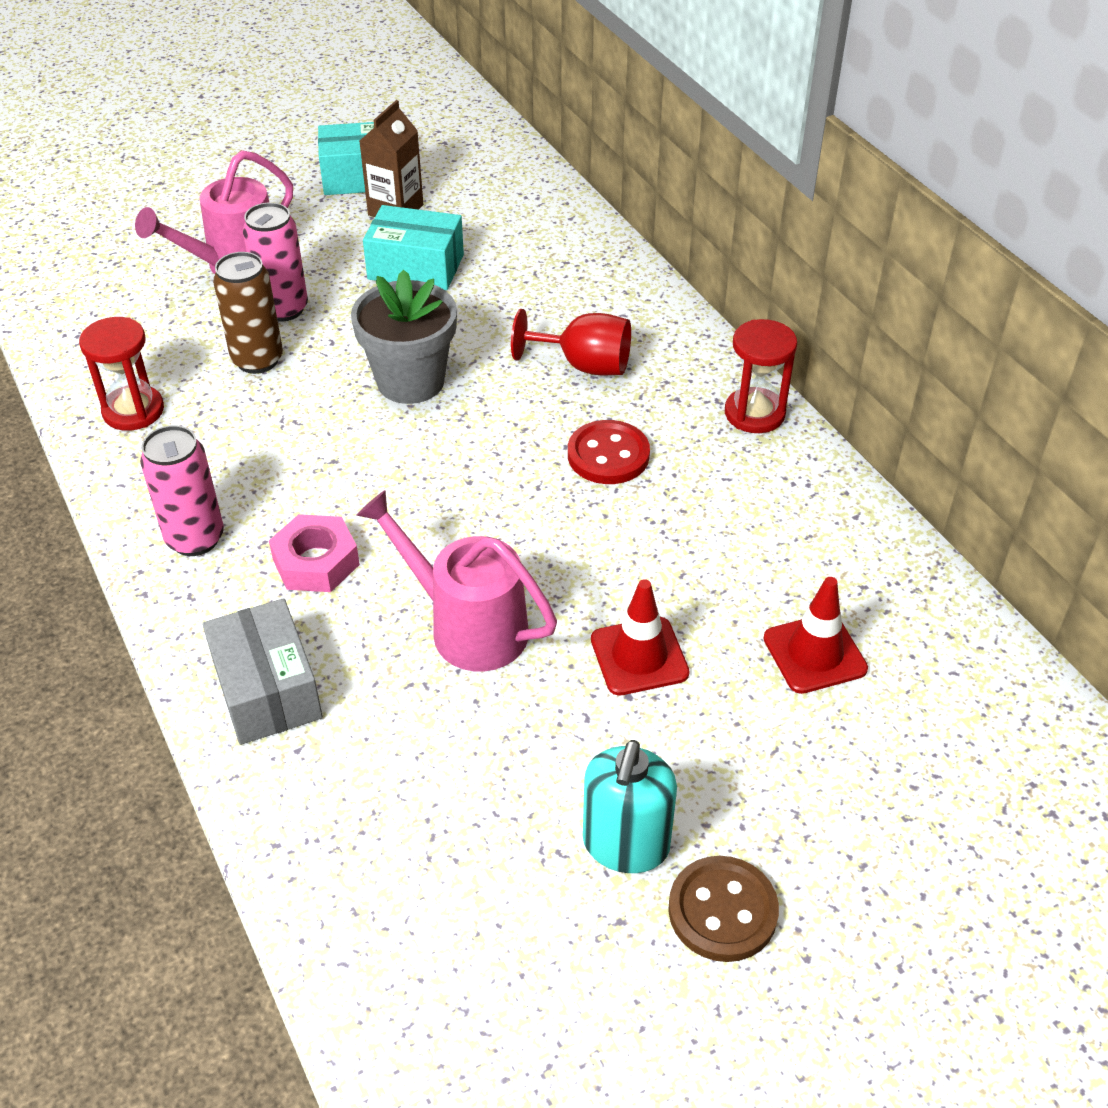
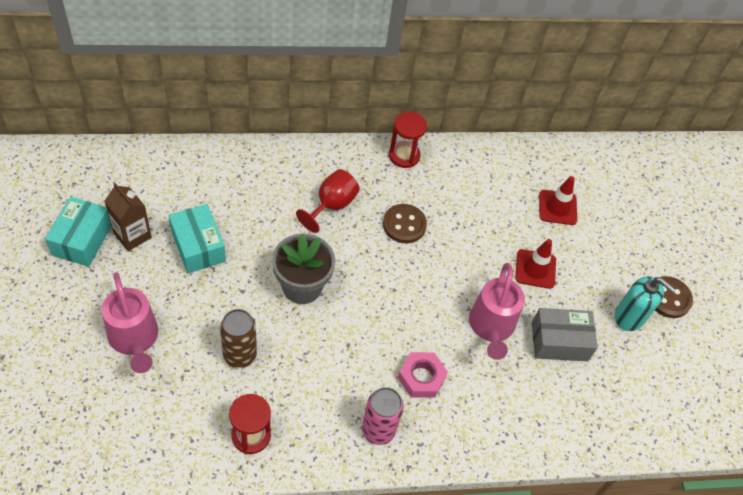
camera: 75 degrees left, 10 degrees up
(267, 690) = (498, 426): grey box -> grey box (559, 341)
(283, 309) = (197, 327): pink can -> none
(416, 267) = (198, 246): turquoise box -> turquoise box turned 60 degrees counterclockwise
(466, 626) = (491, 328): pink watering can -> pink watering can turned 45 degrees counterclockwise
(608, 455) = (404, 225): red button -> brown button

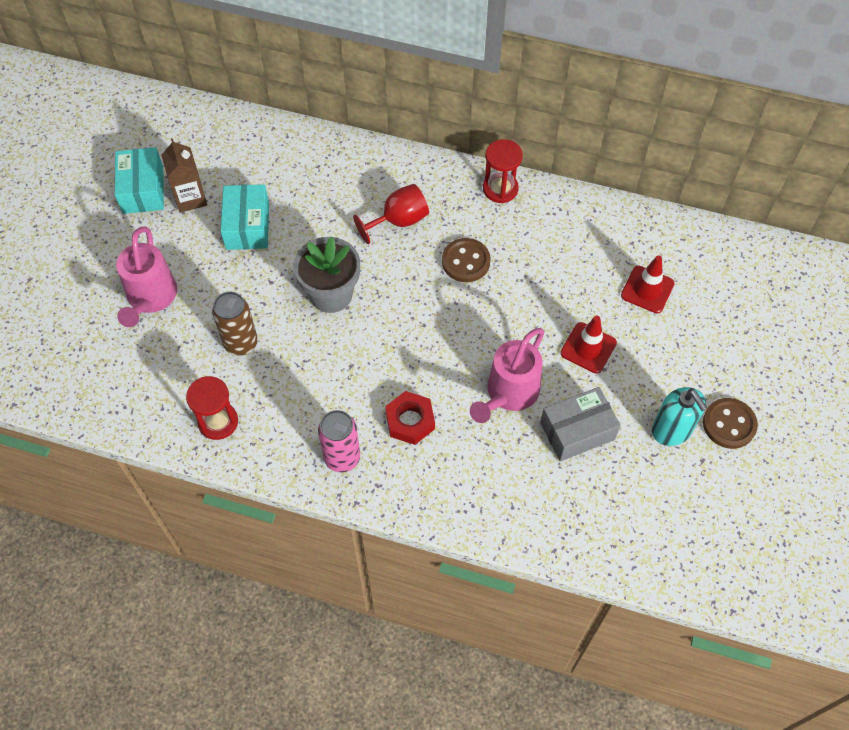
camera: 30 degrees right, 5 degrees up
(82, 239) = (143, 190): turquoise box -> turquoise box turned 45 degrees counterclockwise
(421, 377) = (410, 421): pink nut -> red nut
(559, 341) = (577, 431): grey box -> grey box turned 45 degrees counterclockwise

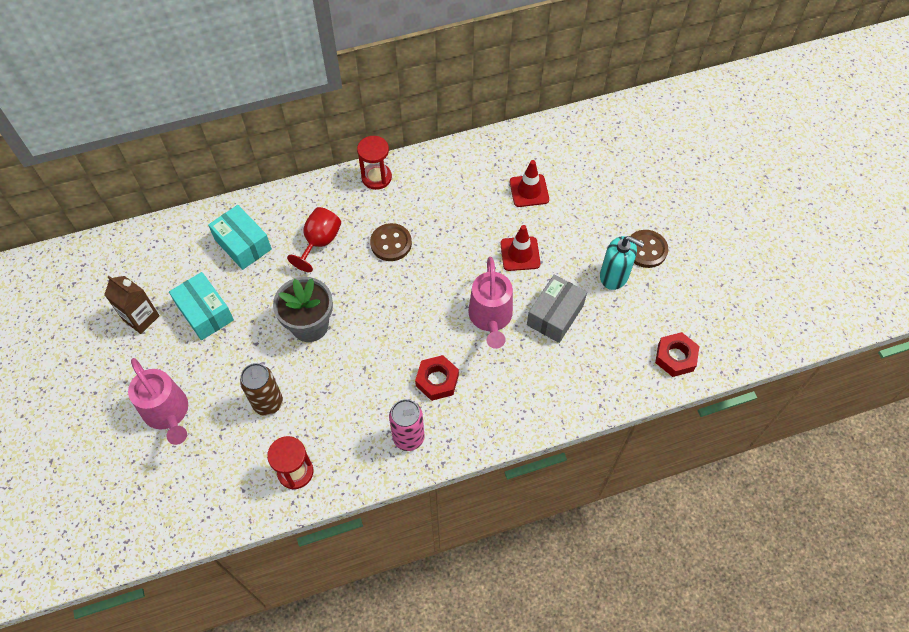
camera: 35 degrees left, 0 degrees up
(143, 190) = (95, 334): turquoise box -> turquoise box (243, 244)
(674, 554) = (675, 357): none -> red nut

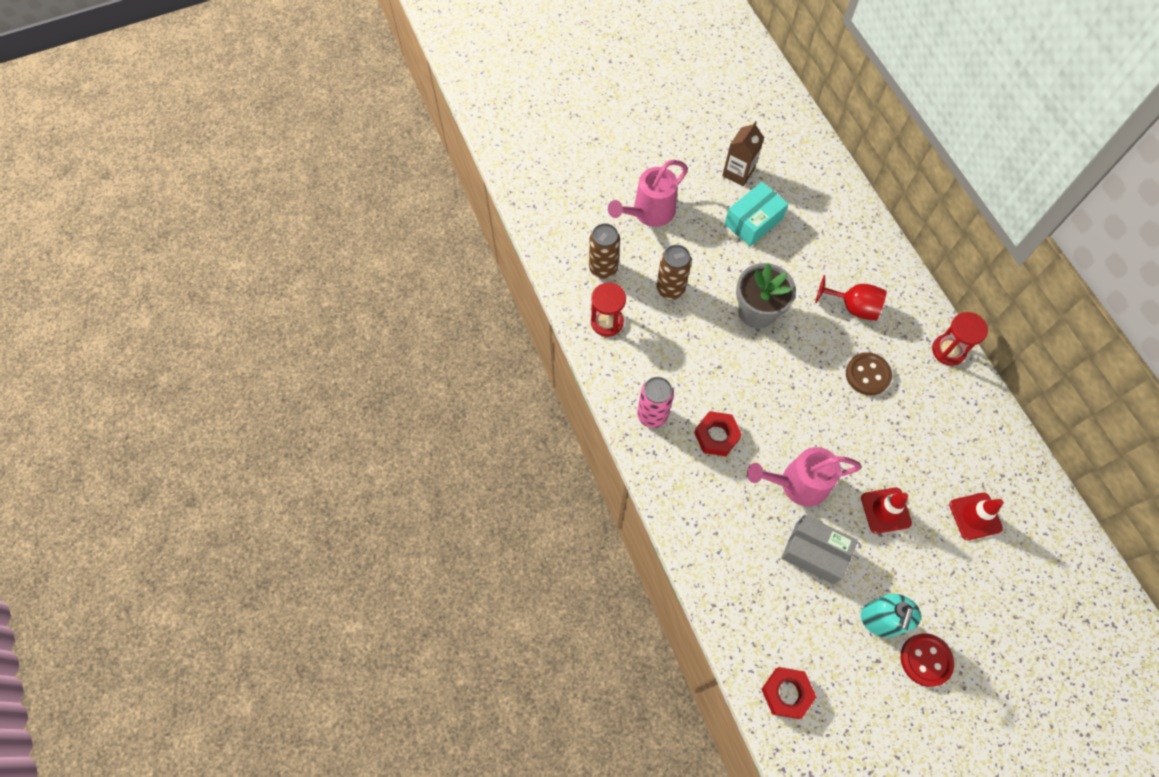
camera: 85 degrees right, 5 degrees up
(228, 469) = (603, 269): none -> brown can
(243, 244) = (834, 239): turquoise box -> none
(646, 250) = (926, 660): brown button -> red button

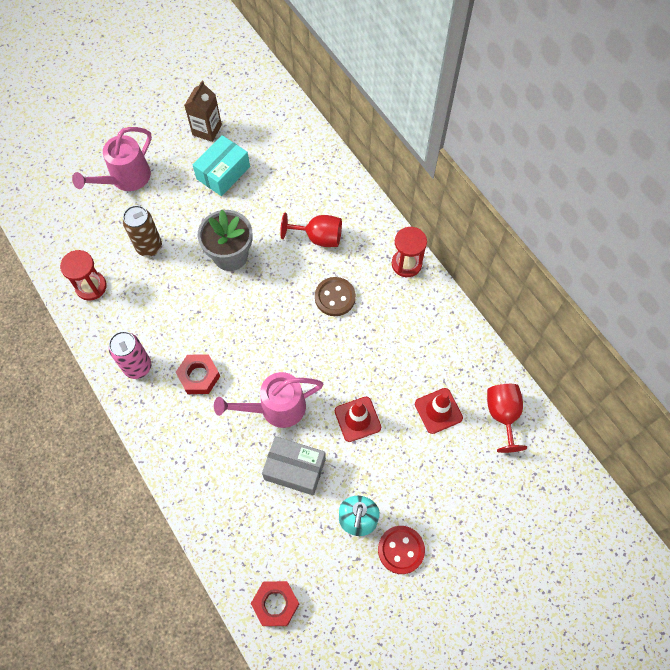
camera: 10 degrees left, 0 degrees up
(603, 269) = (85, 237): brown can -> none
(1046, 533) = (502, 415): none -> red goblet

